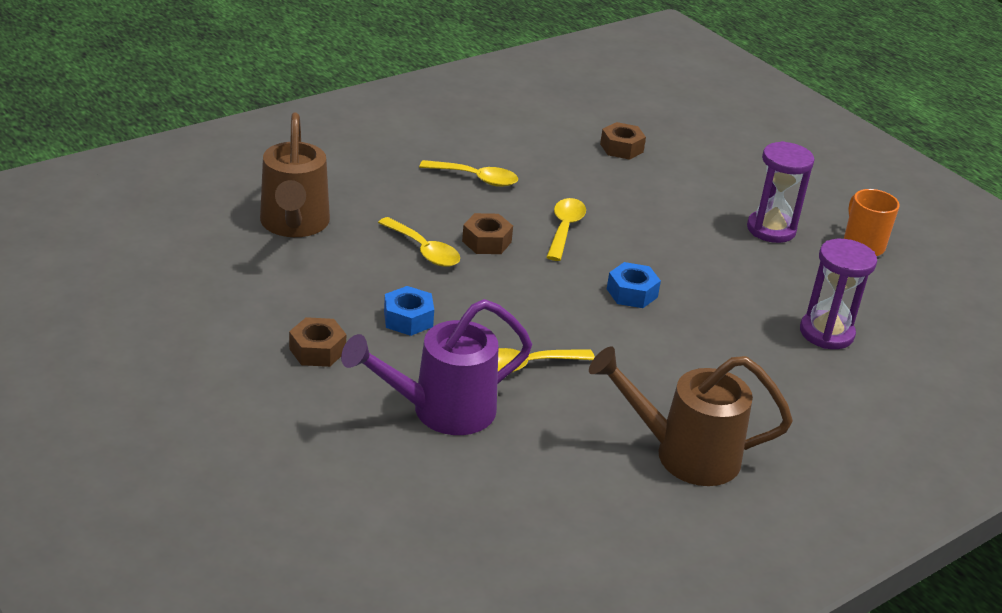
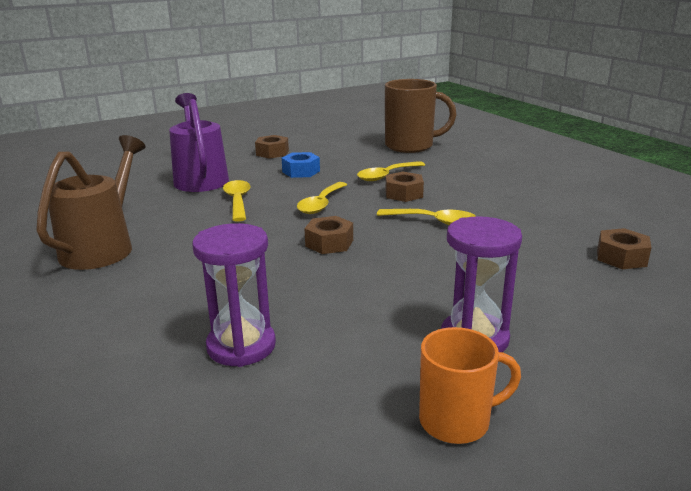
camera: 100 degrees right, 10 degrees down
(294, 225) = (411, 146): brown watering can -> brown mug
(475, 178) = (504, 192): yellow spoon -> yellow spoon (321, 204)
(632, 293) = (329, 243): blue nut -> brown nut

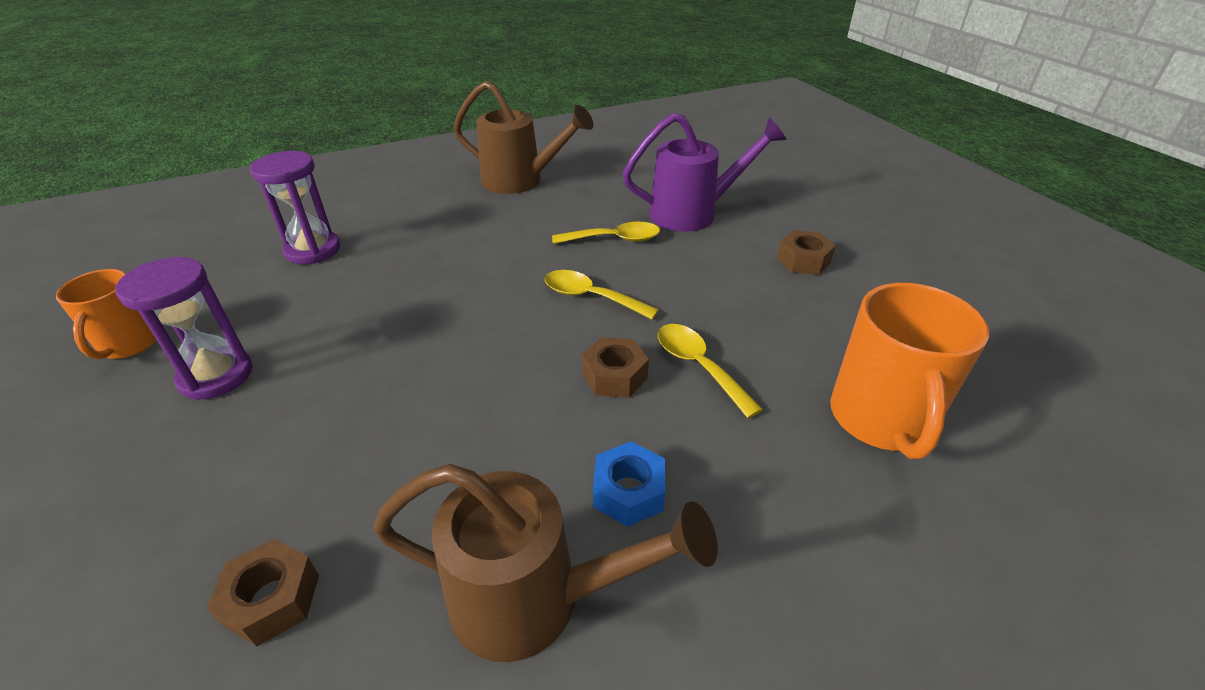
camera: 95 degrees right, 15 degrees up
(301, 171) = (719, 284): blue nut -> blue nut (628, 492)
(329, 243) = (473, 298): brown nut -> none
(411, 146) = (880, 420): brown mug -> orange mug
(433, 221) = (500, 392): yellow spoon -> none
(560, 201) = (534, 599): none -> brown watering can

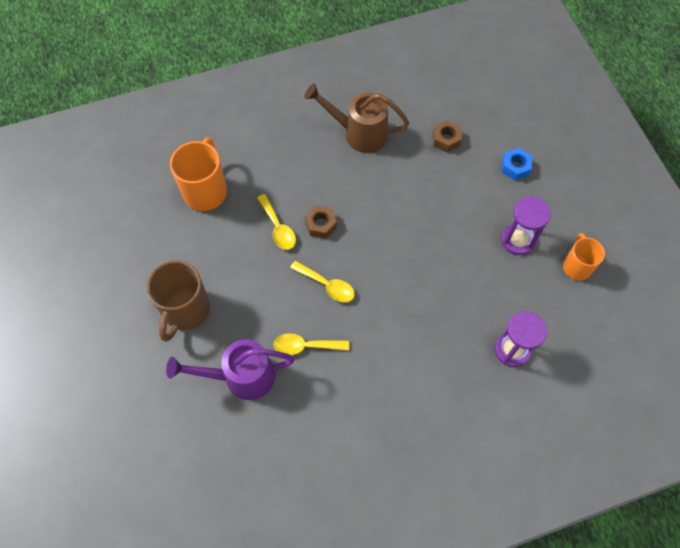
camera: 175 degrees left, 25 degrees up
(520, 181) = (374, 443): brown watering can -> none
(628, 492) = (322, 167): blue nut -> blue nut (515, 167)
(803, 261) = (186, 310): brown nut -> brown mug

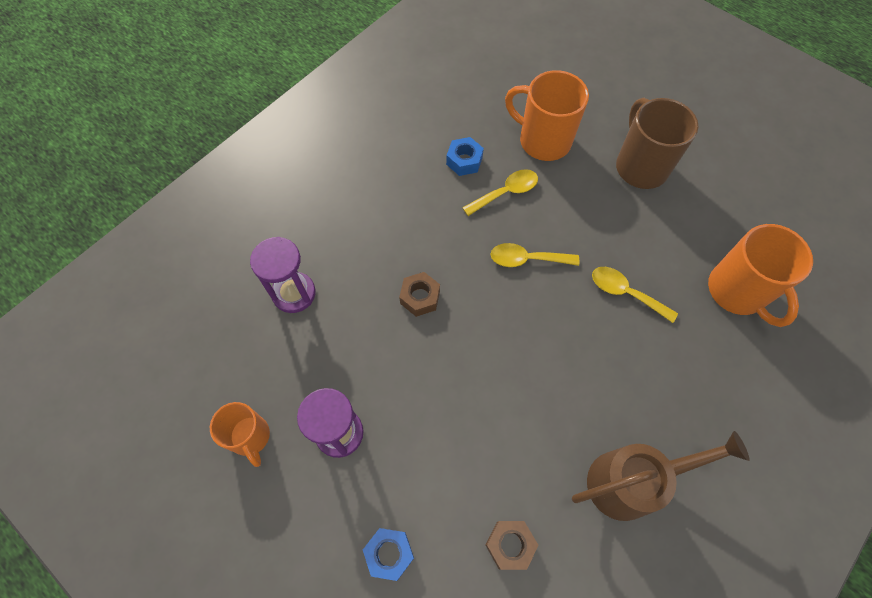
camera: 150 degrees right, 0 degrees up
(241, 377) = (543, 140): purple watering can -> orange mug
(319, 394) = (464, 161): none -> blue nut
(320, 225) = (583, 322): brown nut -> brown nut (420, 297)

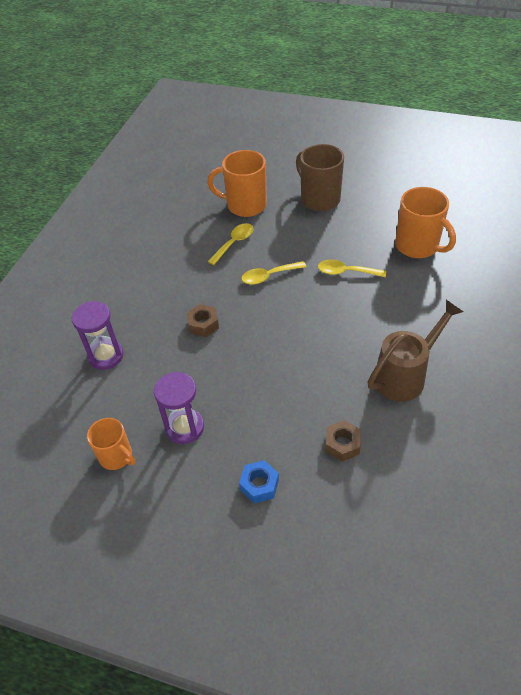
camera: 20 degrees left, 15 degrees down
(464, 161) = (195, 234): blue nut -> none

